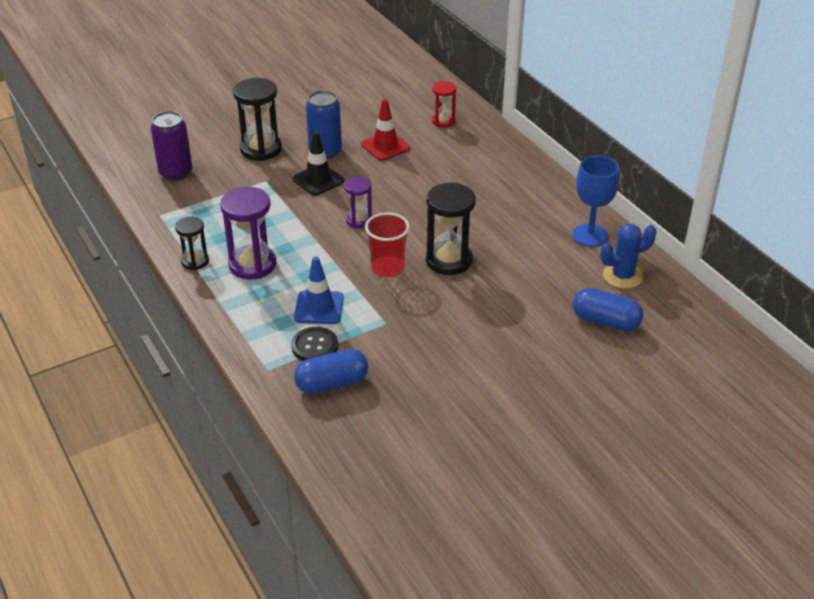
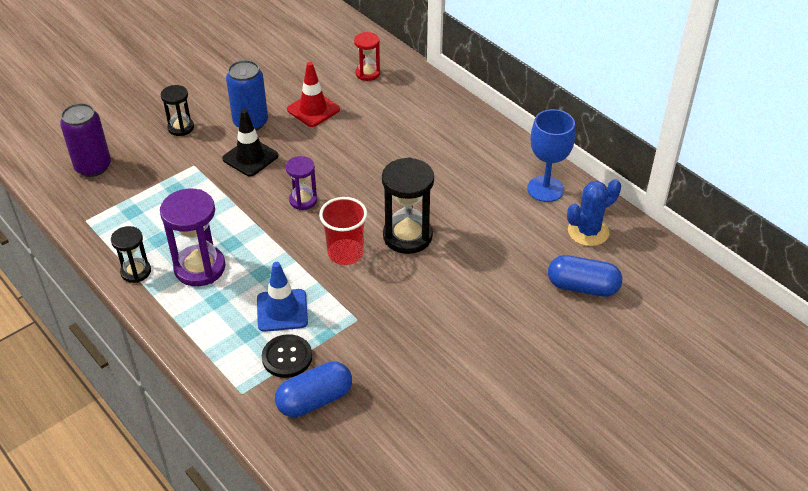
camera: 10 degrees left, 5 degrees up
(261, 149) = (181, 127): black hourglass -> black hourglass, size x0.59

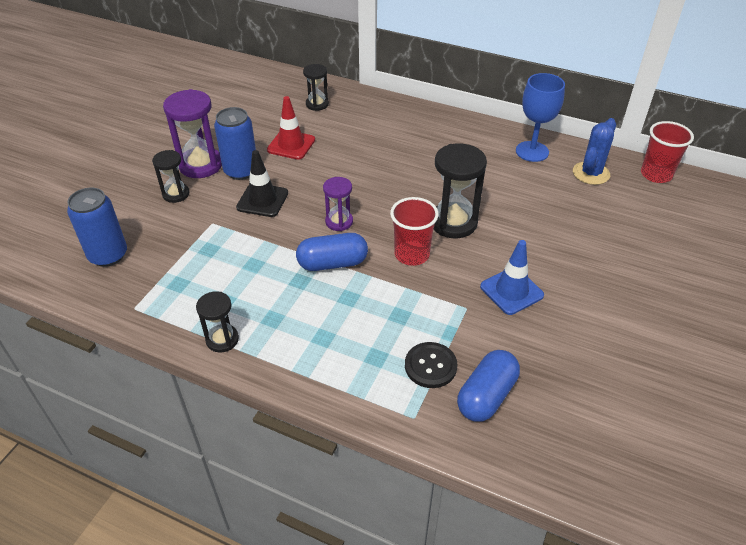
camera: 25 degrees left, 0 degrees up
(93, 167) = (108, 255): purple can -> blue can
(200, 268) = (285, 313): purple hourglass -> purple hourglass (201, 165)
(282, 310) = (393, 325): blue traffic cone -> blue traffic cone (511, 291)
(367, 73) = (317, 104): red hourglass -> black hourglass
(582, 287) = (623, 217): blue capsule -> blue capsule (332, 263)
(658, 255) = (656, 174): none -> red cup

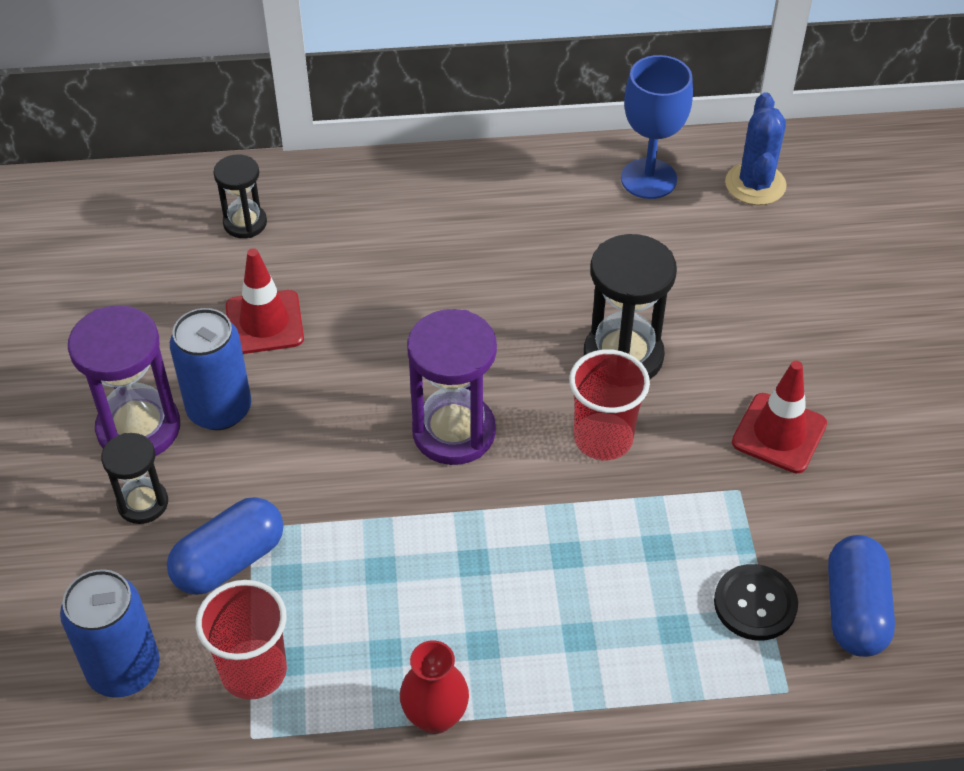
camera: 30 degrees left, 5 degrees up
(222, 339) = (435, 716): black hourglass -> red vase
(262, 200) = (301, 448): black traffic cone -> none
(332, 263) = (499, 509): blue capsule -> blue capsule (229, 561)
(339, 222) = (454, 432): purple hourglass -> purple hourglass, size x1.71
(511, 291) = (779, 433): blue traffic cone -> red traffic cone
(656, 174) = (842, 150): red cup -> red cup (254, 671)

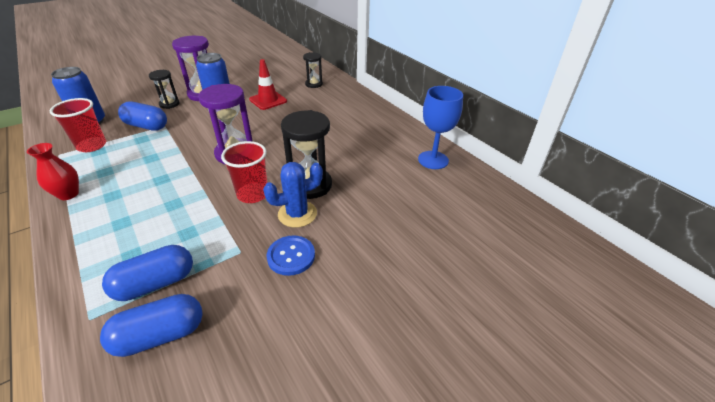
camera: 60 degrees right, 10 degrees down
(755, 184) = (468, 194): blue cactus -> blue cactus (297, 214)
(755, 604) = (156, 283): black button -> blue capsule
(779, 433) = (291, 256): red traffic cone -> blue button

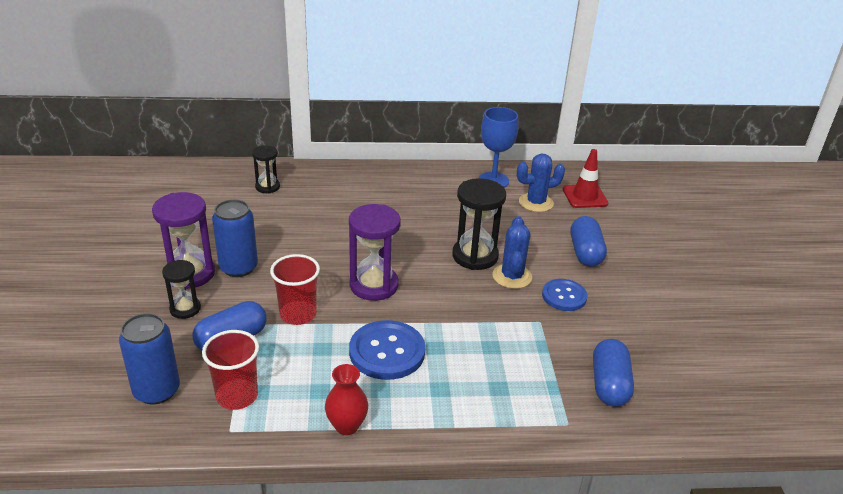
camera: 60 degrees left, 5 degrees down
(156, 283) = (548, 378): blue capsule -> blue capsule (585, 252)
(158, 184) = (387, 352): none -> blue button
(253, 194) = (461, 293): red cup -> red cup (298, 314)
(268, 100) = (271, 230): red traffic cone -> red traffic cone (585, 196)
(427, 193) = (536, 203): none -> blue cactus

